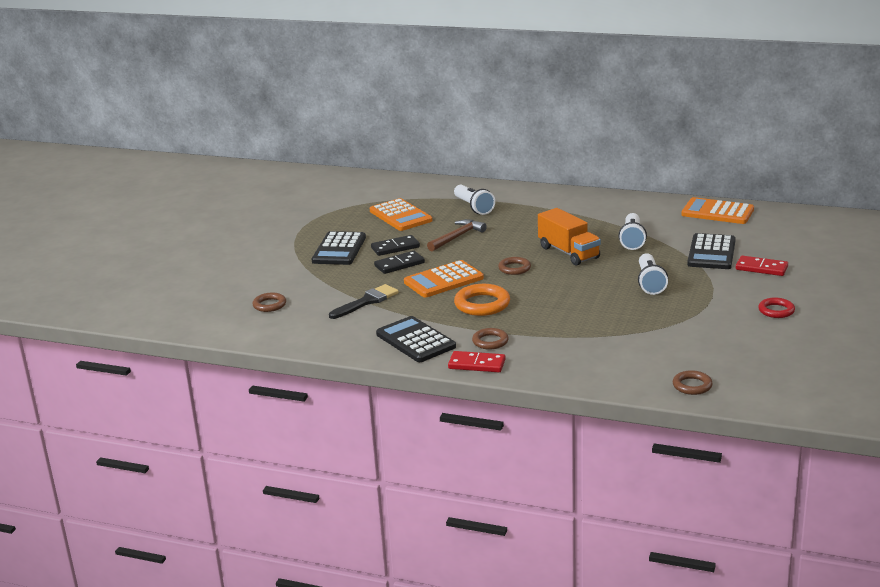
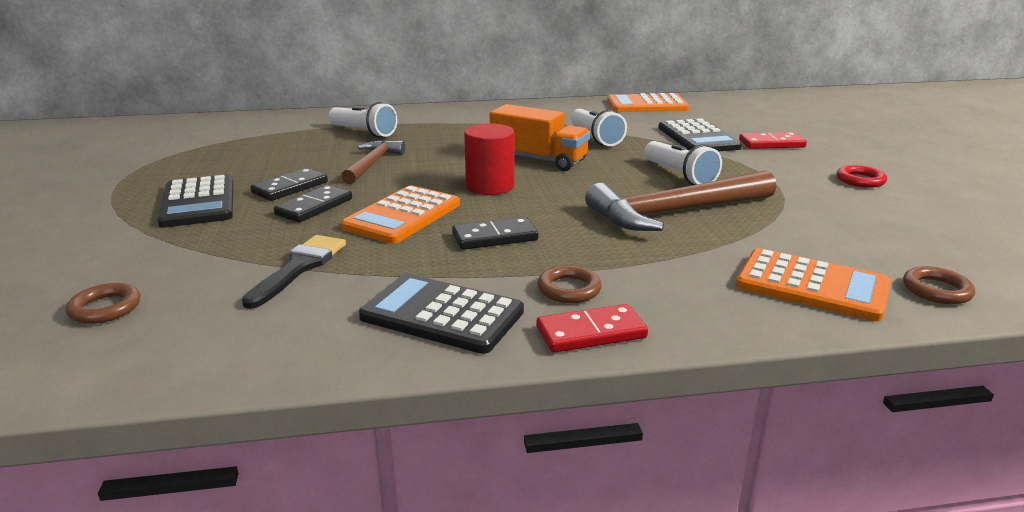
camera: 30 degrees left, 0 degrees up
(400, 216) = (269, 152): orange calculator -> orange calculator (812, 286)
(482, 304) = (495, 237): orange ring -> black domino
(514, 268) = (490, 186): brown ring -> red cylinder
(608, 309) = (674, 212): none -> brown hammer

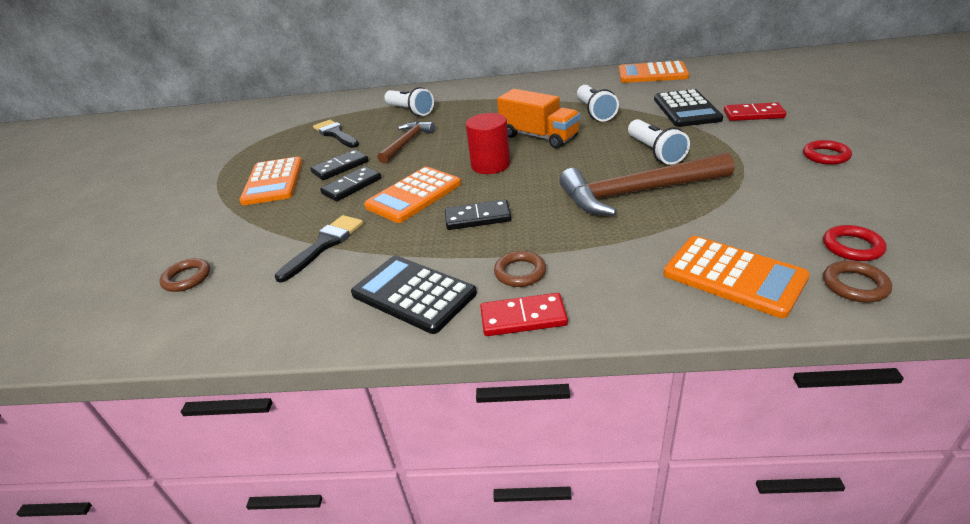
camera: 15 degrees right, 10 degrees up
(198, 202) = (273, 182): black calculator -> orange calculator
(270, 154) = (335, 134): none -> black brush
(920, 257) = (852, 247): none -> red ring

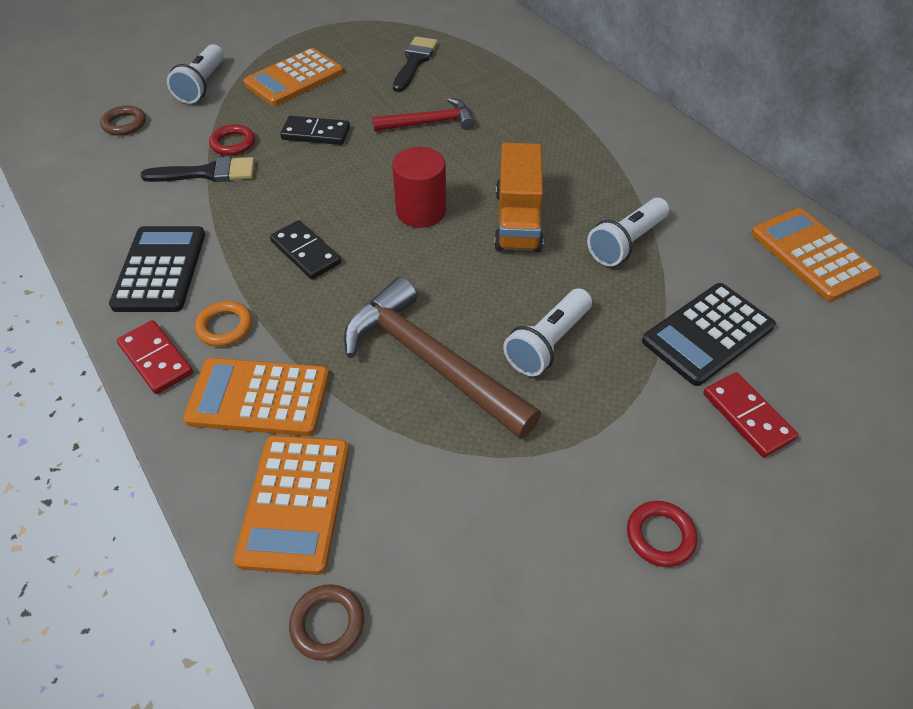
camera: 50 degrees right, 15 degrees up
(340, 167) = (347, 105): black domino -> none
(407, 143) = (430, 123): brown hammer -> red hammer
(410, 111) = (509, 85): white flashlight -> white flashlight (202, 85)
(414, 195) = (323, 185): orange calculator -> orange calculator (259, 397)
(520, 272) = (225, 327): brown ring -> orange ring
(852, 247) = (413, 608): red ring -> red ring (233, 143)

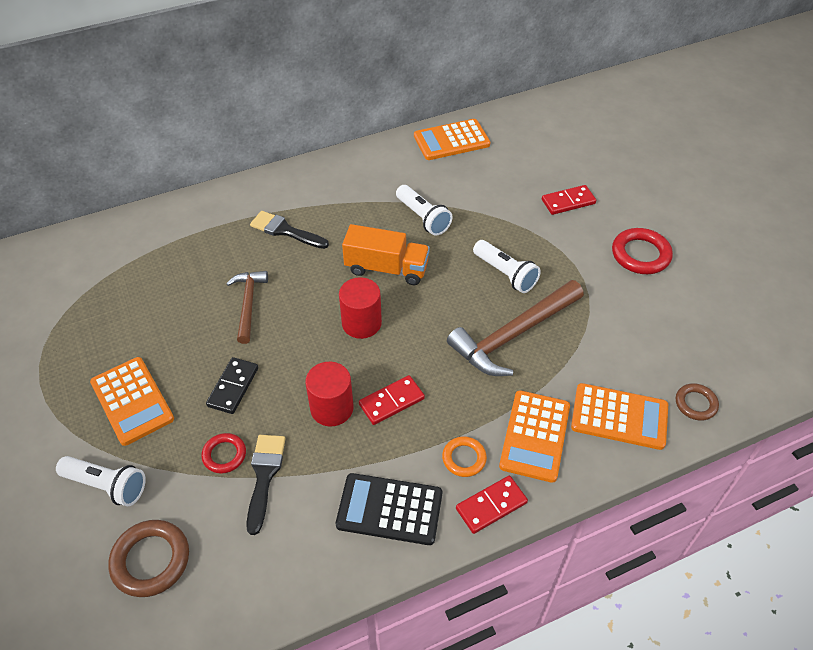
camera: 80 degrees left, 0 degrees up
(124, 124) = (151, 560): brown ring -> brown ring, size x1.63
(293, 206) = (332, 408): none -> red cylinder
(305, 252) = (391, 402): black domino -> red domino
(414, 62) = (148, 303): black brush -> black brush (285, 230)
(430, 123) = (248, 304): red hammer -> brown hammer
(660, 536) = (640, 254): red ring -> red ring, size x1.63
(707, 334) = (507, 201): black calculator -> none

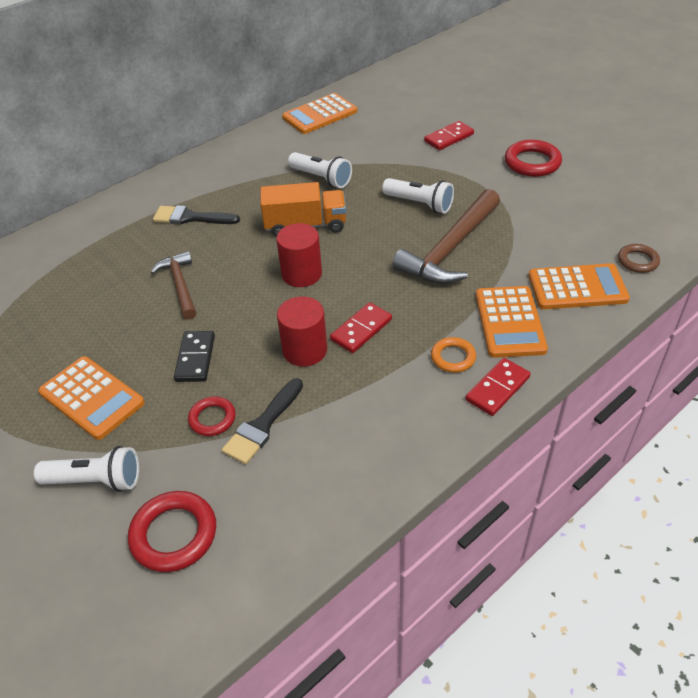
camera: 15 degrees left, 5 degrees down
(151, 560) = (174, 534): brown ring -> red ring
(264, 476) = (262, 425): black brush -> black brush turned 135 degrees counterclockwise
(389, 509) = (402, 419): black calculator -> none

